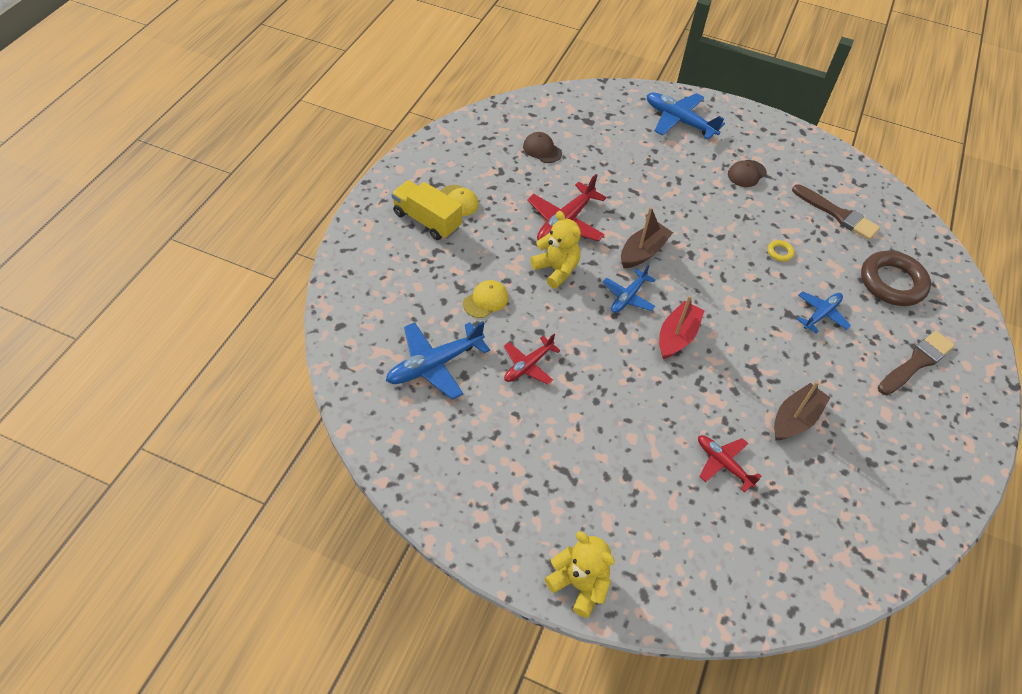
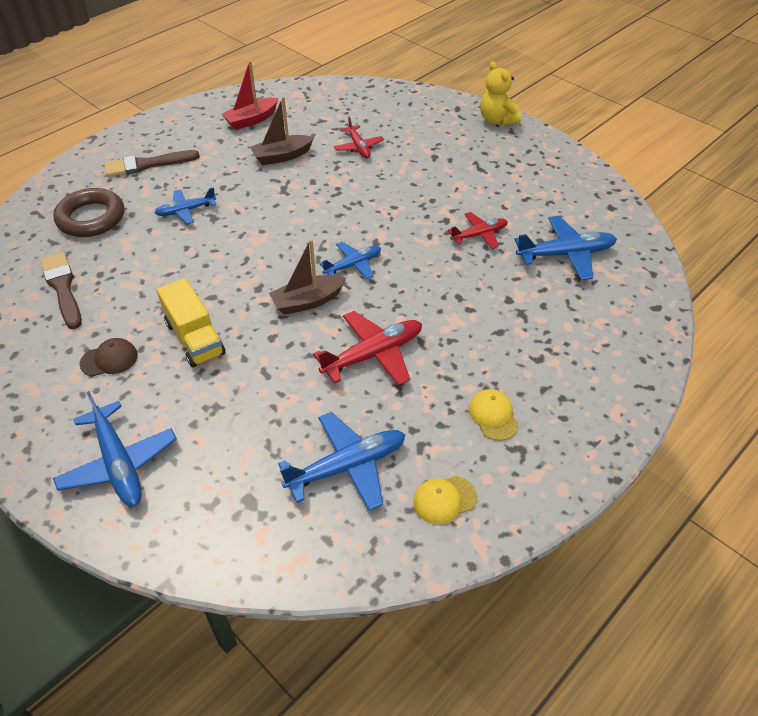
camera: 155 degrees left, 5 degrees down
(427, 220) = (541, 399): yellow truck -> yellow truck (195, 338)
(486, 300) = (499, 295): yellow cap -> yellow cap (444, 500)
(542, 150) = (347, 466): brown cap -> blue plane
(556, 270) = (411, 306): yellow teddy bear -> none
(677, 336) = (331, 225): red boat -> red boat (251, 120)
(780, 252) = (166, 267): yellow ring -> none

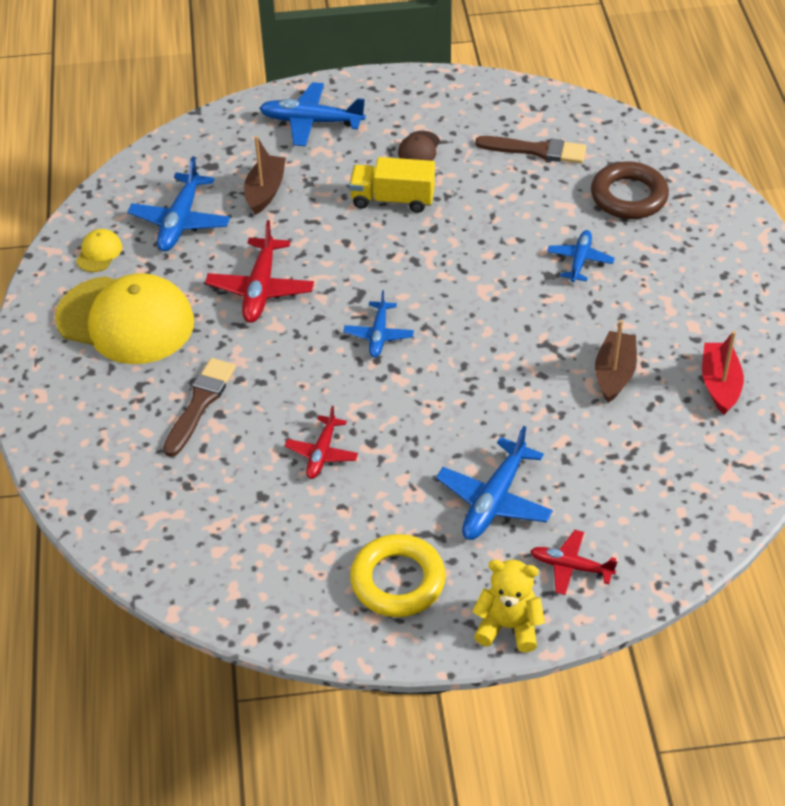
camera: 130 degrees right, 0 degrees up
(147, 164) = (694, 264): brown brush -> brown brush (200, 403)
(307, 301) = (364, 282): brown boat -> brown boat (265, 191)
(358, 147) = (573, 449): red plane -> red plane (571, 567)
(493, 416) = (125, 320): yellow cap -> yellow cap, size x2.49
(521, 163) = (398, 581): none -> yellow ring
(565, 254) = (223, 501): blue plane -> blue plane (494, 500)

